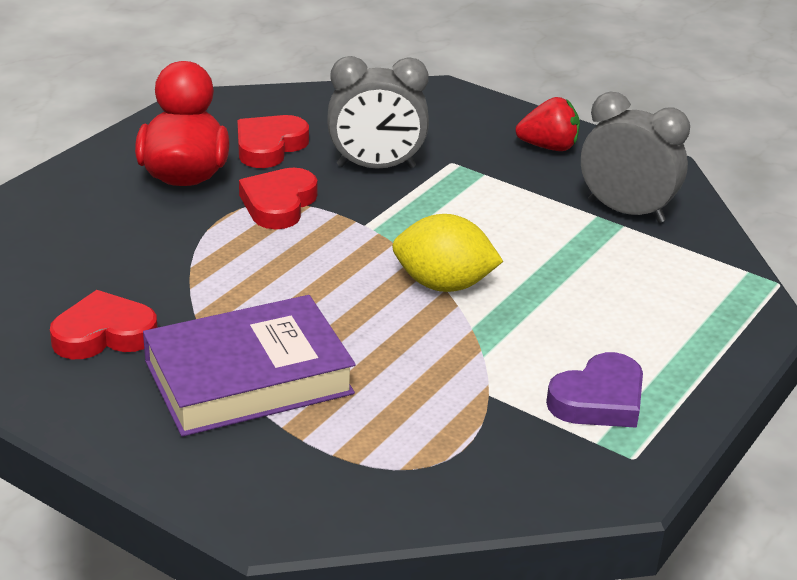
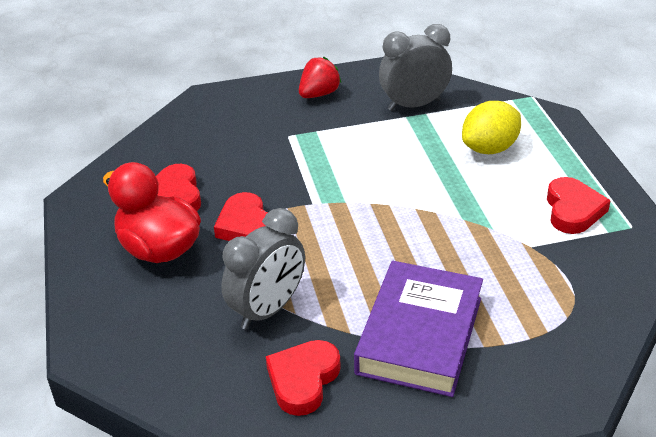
camera: 45 degrees left, 5 degrees up
(376, 167) = (256, 165): grey clock -> grey clock (268, 310)
(443, 284) = (410, 206): yellow lemon -> yellow lemon (489, 148)
(599, 399) = (573, 210): purple heart -> red heart

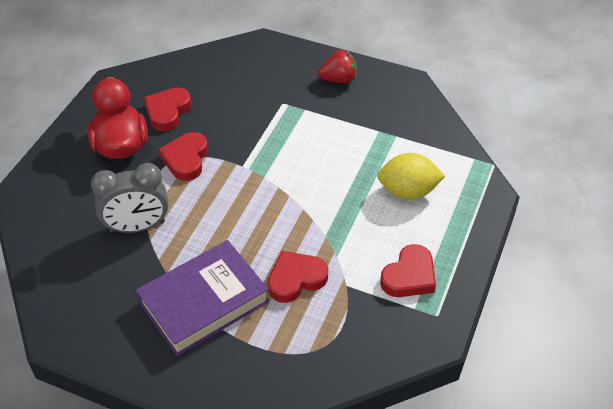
camera: 35 degrees right, 10 degrees up
(303, 380) = (108, 286): red heart -> red heart (296, 279)
(414, 105) = (395, 124): grey clock -> none

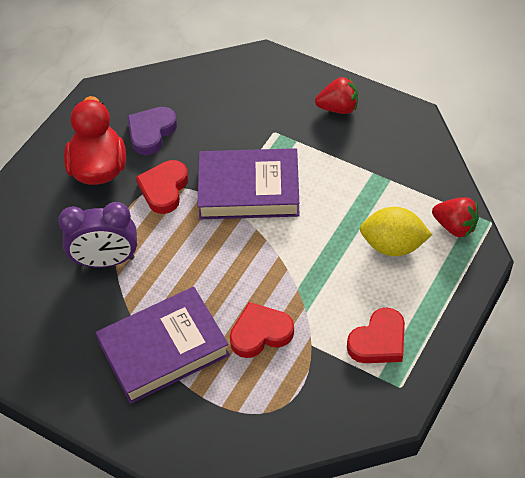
camera: 10 degrees right, 5 degrees up
(137, 226) = (106, 261): grey clock -> purple clock
(167, 111) = (151, 132): red heart -> purple heart
(266, 154) = (249, 190): none -> purple book
(461, 170) = (455, 226): none -> red strawberry

